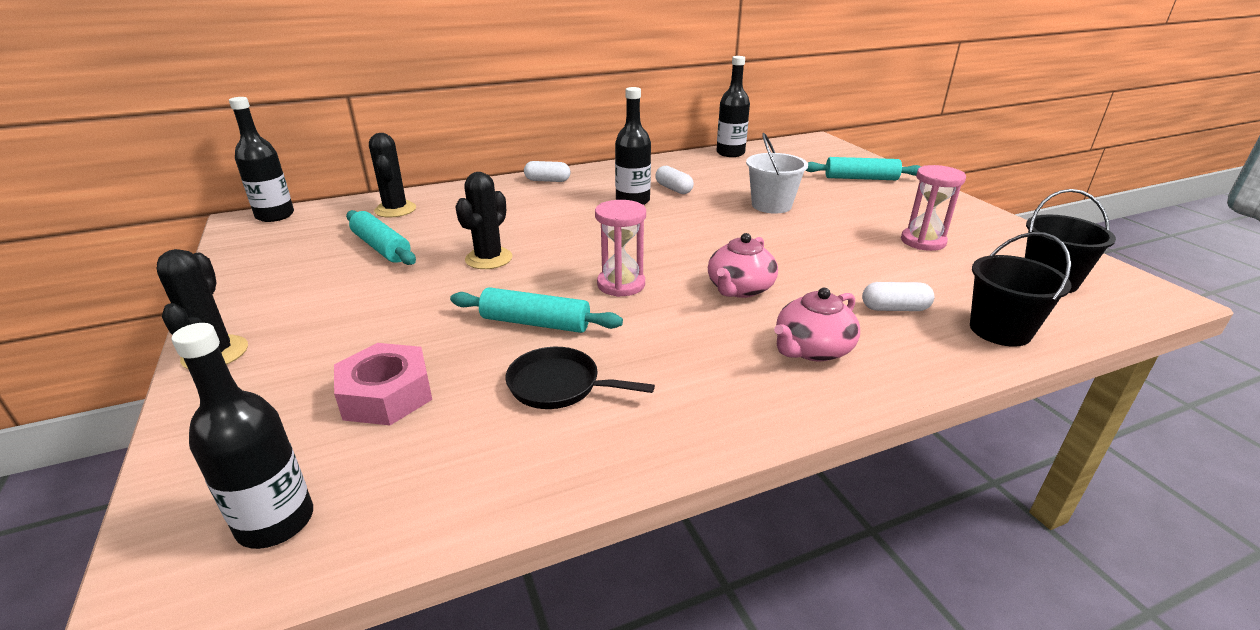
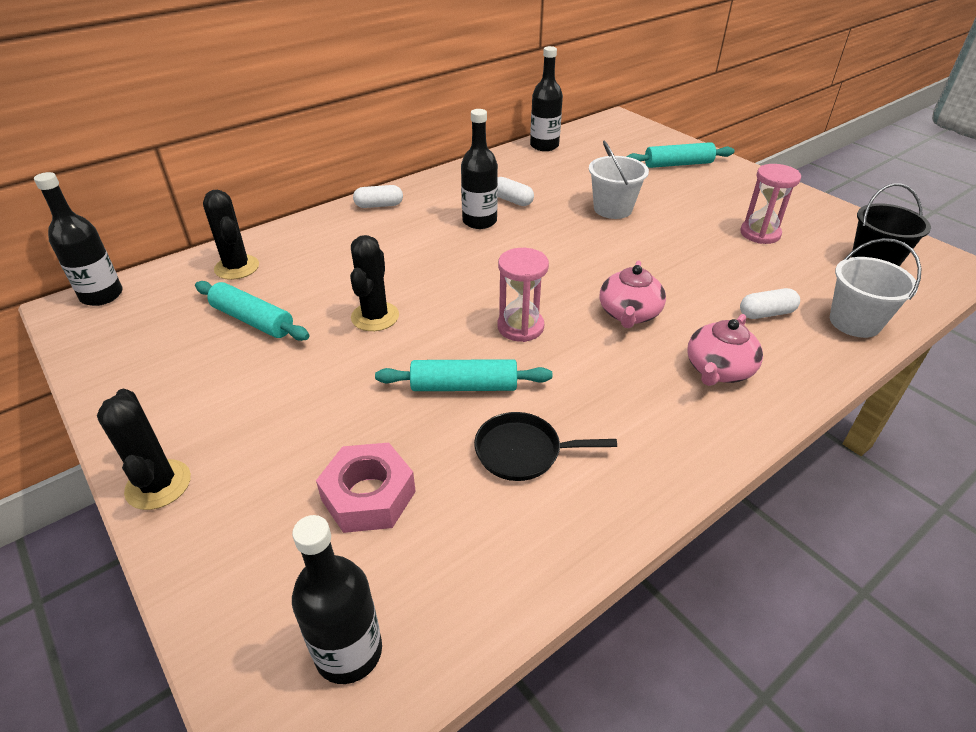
camera: 15 degrees left, 10 degrees up
(1000, 330) = (854, 322): black bucket -> white bucket

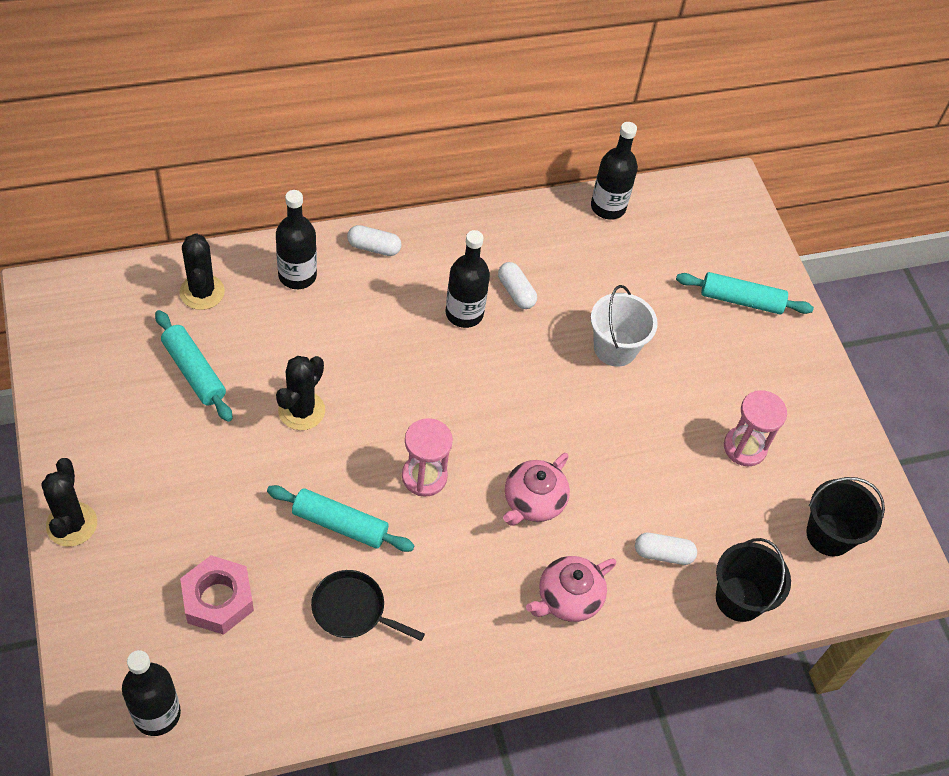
camera: 15 degrees right, 15 degrees up
(102, 295) = (73, 285): black bottle -> black bottle (297, 275)
(854, 322) = (739, 599): white bucket -> black bucket

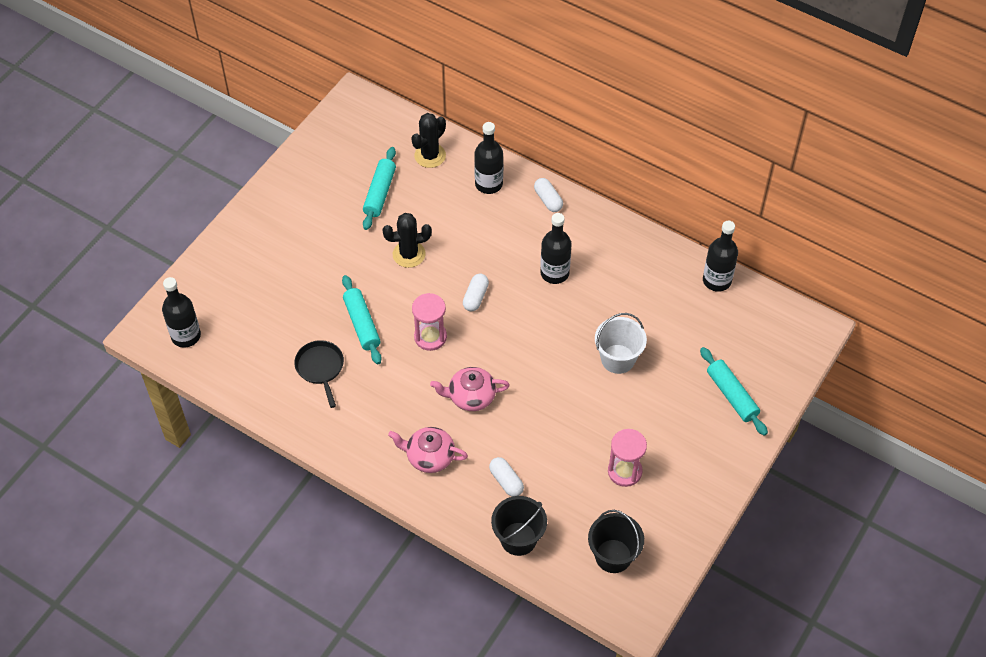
camera: 55 degrees right, 0 degrees up
(71, 524) = (244, 221): black cactus -> none
(218, 599) = (267, 309): pink nut -> none
(516, 292) = (598, 284): white capsule -> white capsule (475, 297)

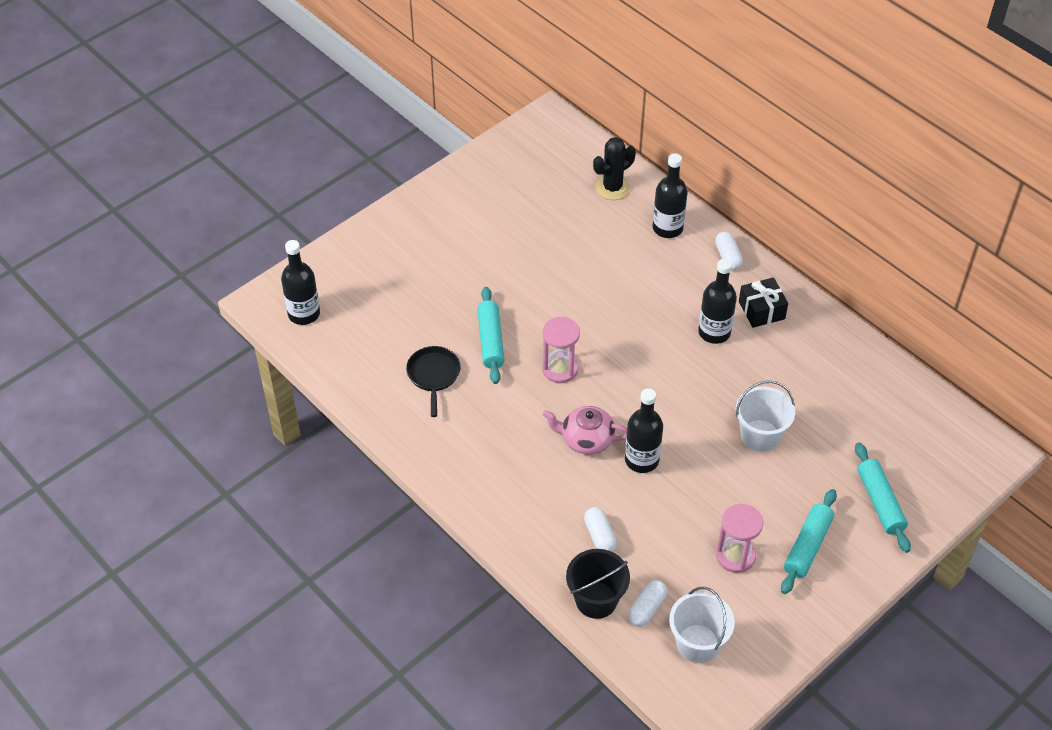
camera: 15 degrees right, 5 degrees down
(380, 193) = (548, 214): turquoise rolling pin -> turquoise rolling pin (807, 546)
(409, 254) = (561, 281): black cactus -> none
(429, 456) = (523, 491): pink teapot -> none
(475, 297) = (620, 339): white capsule -> white capsule (647, 608)
(590, 243) = (761, 310): none -> black gift
(613, 556) = (697, 643): black bucket -> white bucket
(717, 280) = (894, 377): black bottle -> black bottle (641, 460)

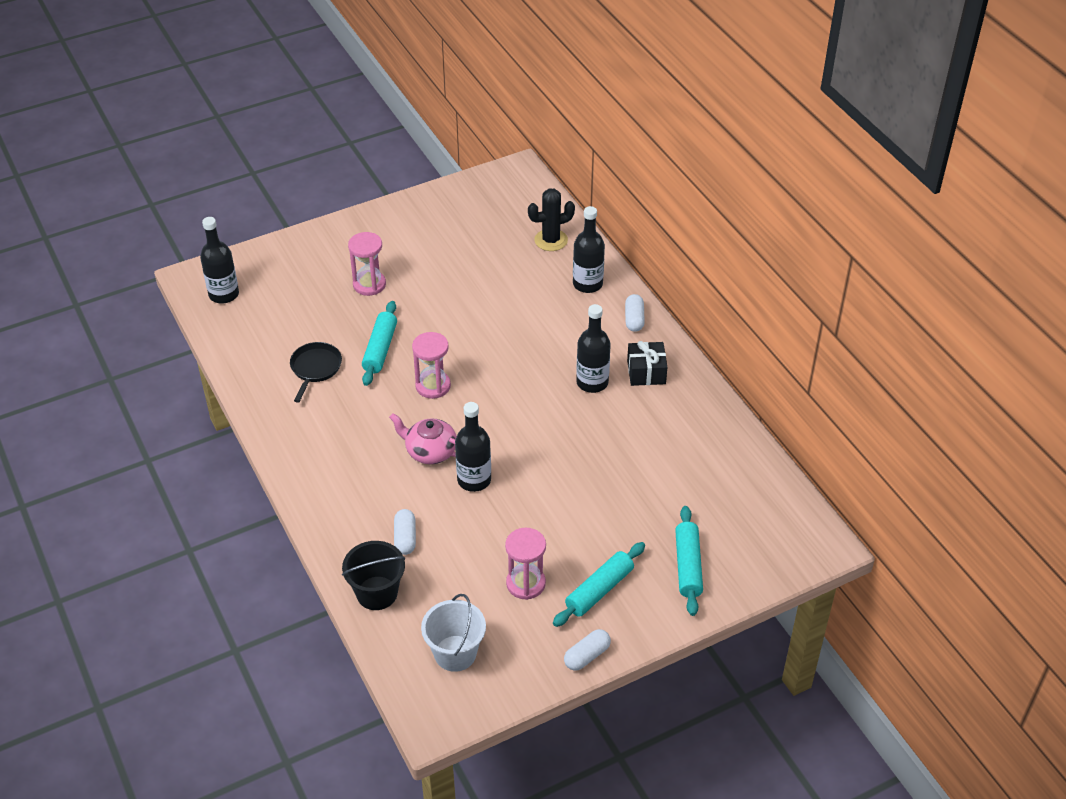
camera: 15 degrees right, 5 degrees down
(450, 272) = (369, 284): none -> pink hourglass
(647, 608) = (421, 611): white capsule -> white capsule (587, 656)
(760, 435) = (596, 482): white bucket -> none

